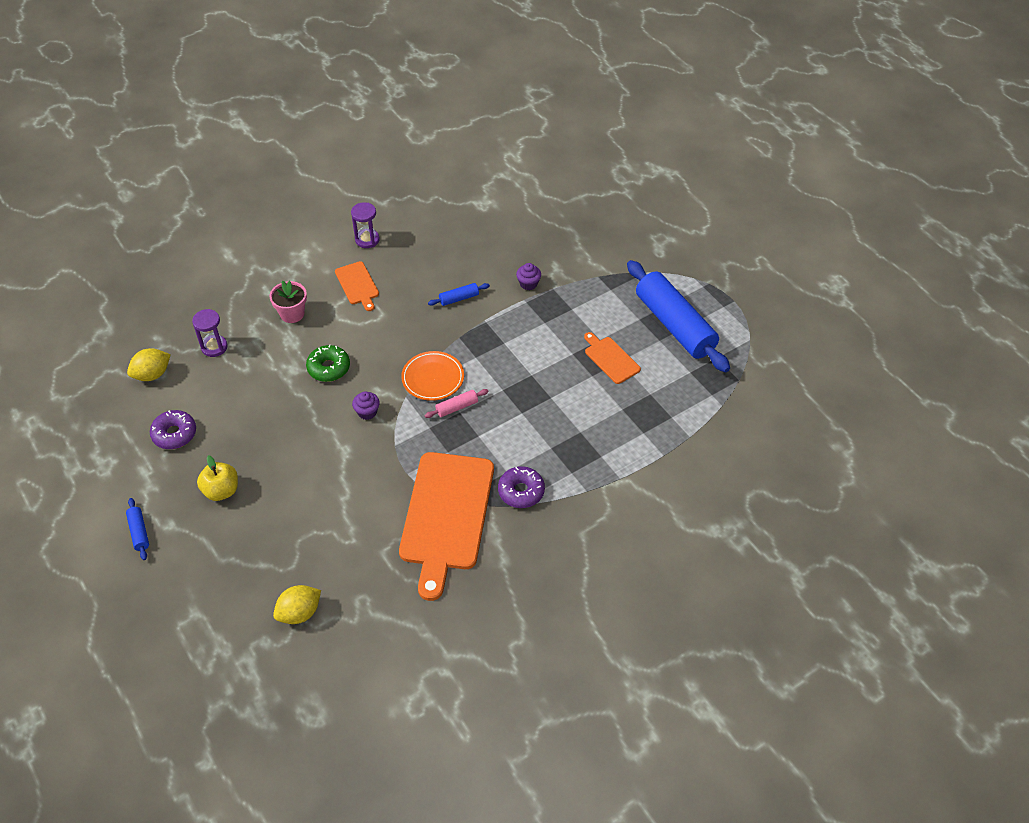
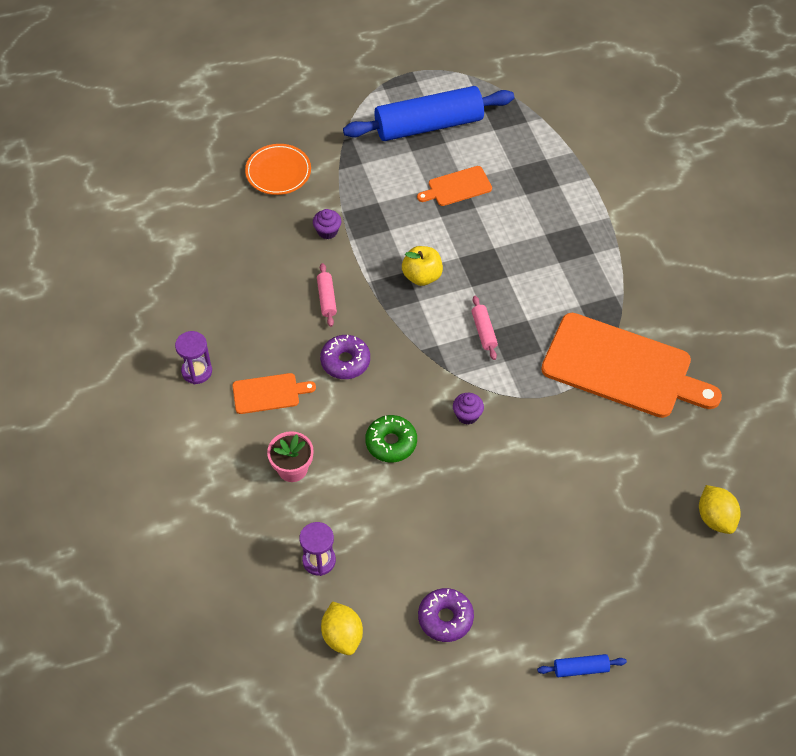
camera: 75 degrees left, 5 degrees up
(221, 491) = (541, 575): yellow apple -> yellow apple (422, 276)
(433, 378) = (436, 345): orange plate -> orange plate (278, 172)
(459, 298) = (326, 298): blue rolling pin -> pink rolling pin
(521, 491) = (606, 299): purple donut -> purple donut (345, 361)

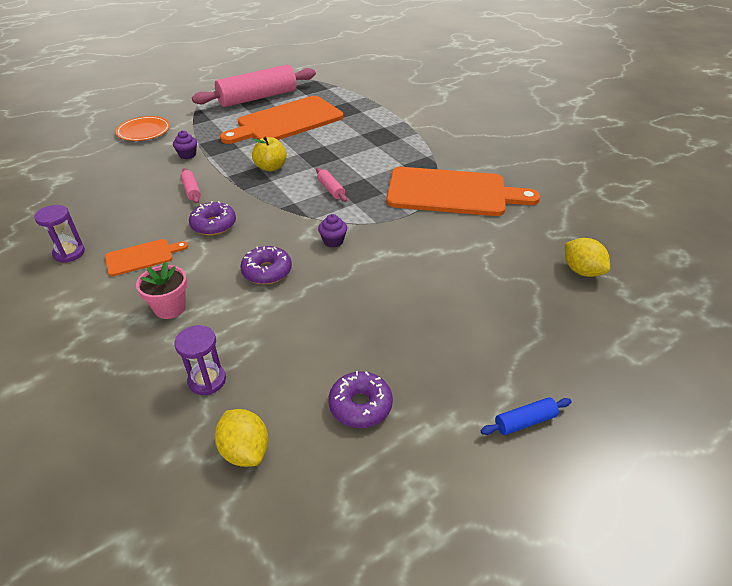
camera: 15 degrees left, 15 degrees down
(391, 443) = (267, 271): green donut -> purple donut
(429, 125) = (258, 98): blue rolling pin -> pink rolling pin
(457, 187) = (286, 121): orange cutting board -> orange cutting board, size x2.16

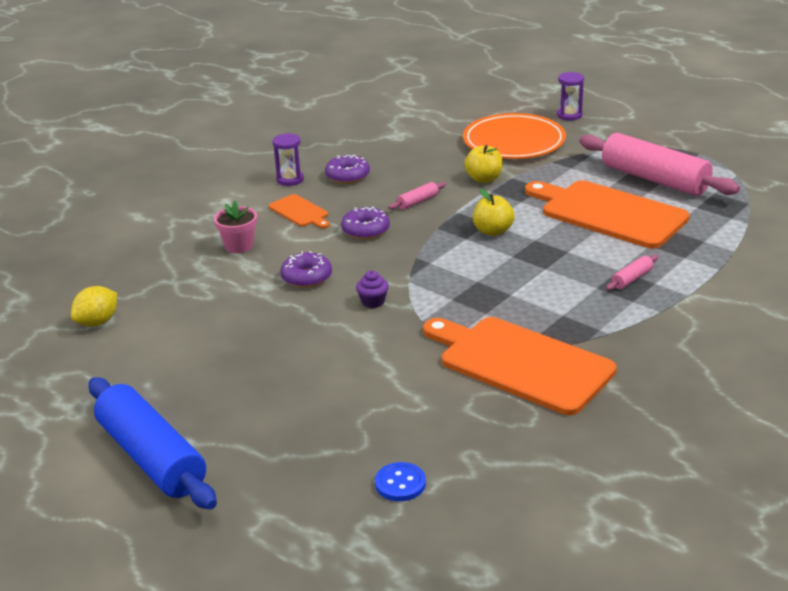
camera: 75 degrees right, 10 degrees down
(144, 131) = (514, 142): orange plate -> orange plate, size x1.66
(187, 155) = (484, 179): purple cupcake -> yellow apple
(207, 380) = (162, 287): purple hourglass -> purple hourglass (569, 115)
(331, 189) = (471, 278): pink rolling pin -> pink rolling pin (632, 279)
(360, 405) = (151, 364): purple donut -> purple donut (347, 176)
(452, 192) = (520, 363): orange cutting board -> orange cutting board turned 135 degrees clockwise
(525, 422) = (152, 457): blue rolling pin -> blue rolling pin, size x2.49
(581, 271) = (400, 483): yellow lemon -> blue button

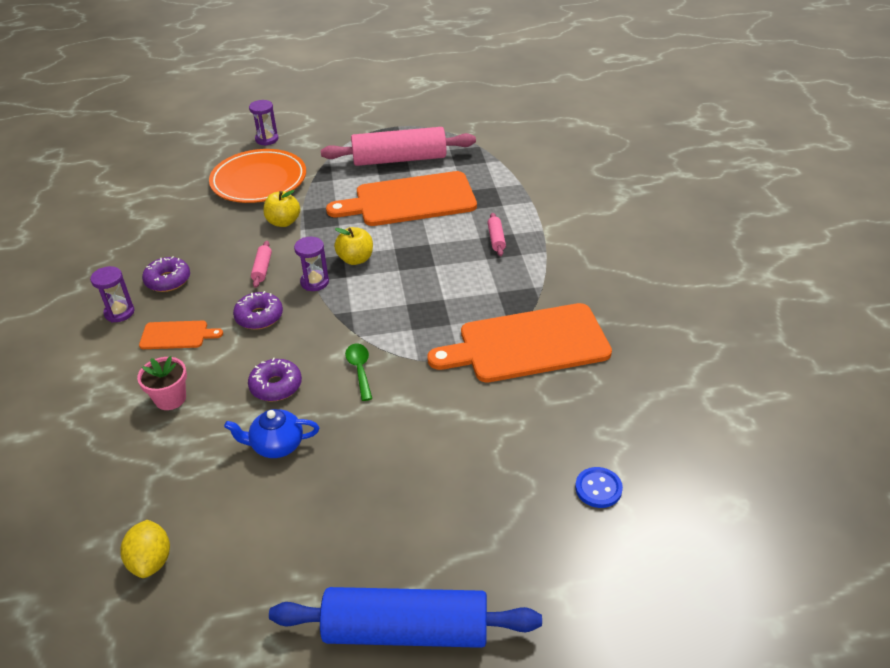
camera: 50 degrees left, 10 degrees up
(251, 310) = (276, 445): none -> blue teapot
(373, 302) = (360, 370): purple cupcake -> green spoon
(438, 230) = (314, 282): none -> purple hourglass

